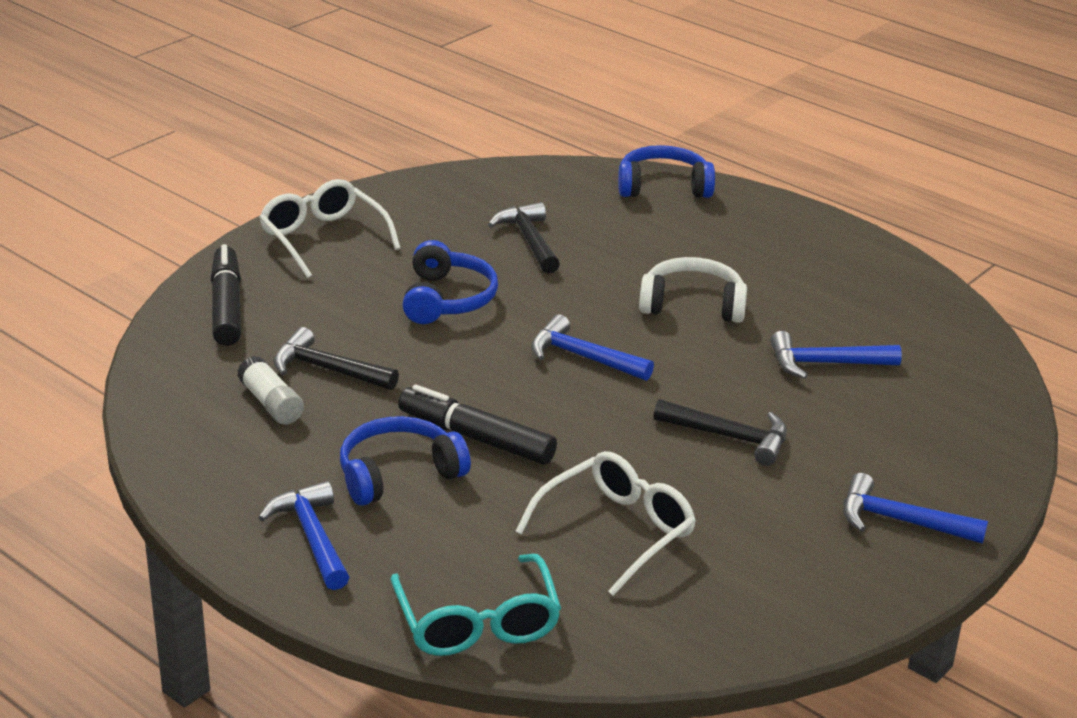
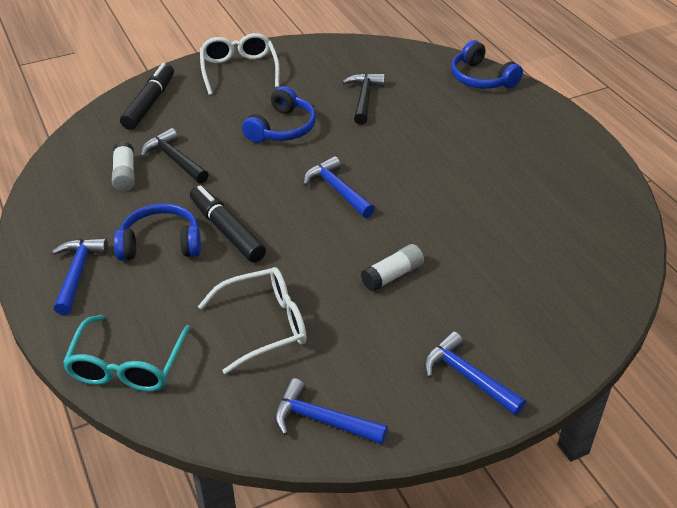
camera: 25 degrees right, 10 degrees up
(663, 187) = (481, 78): blue headphones -> blue headphones turned 150 degrees counterclockwise
(692, 305) = (439, 169): white headphones -> none
(730, 437) = (392, 275): black hammer -> white glue stick
(825, 364) = (500, 236): blue hammer -> blue hammer (321, 420)

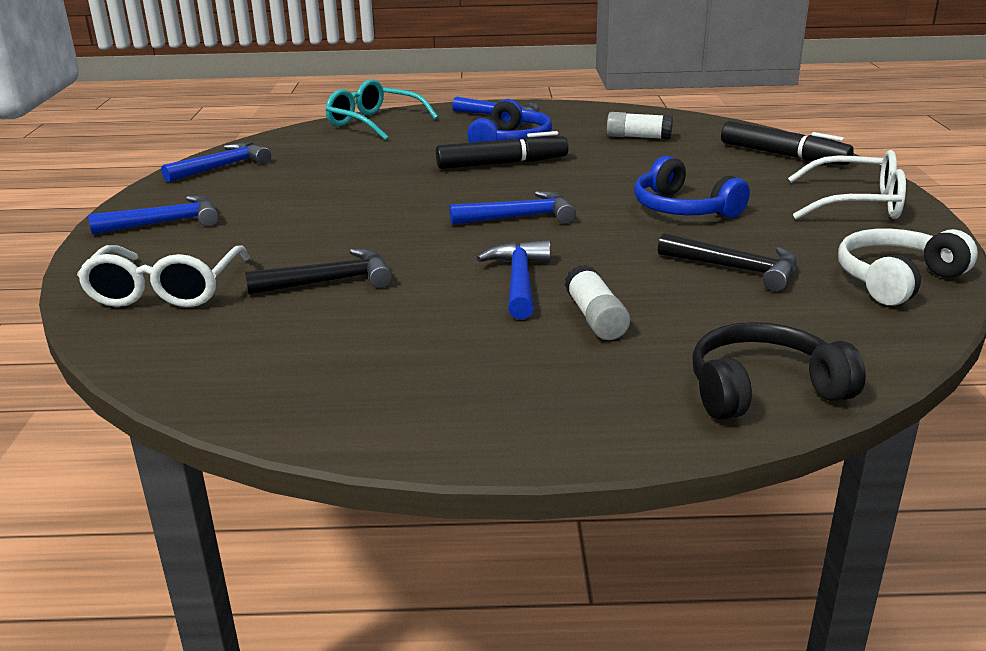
camera: 115 degrees right, 15 degrees down
(174, 159) = (651, 156): black hammer -> black hammer (330, 281)
(265, 325) = (353, 163): white glasses -> white glasses (165, 291)
(345, 54) = (897, 280): none -> white headphones
(392, 275) = (342, 218): white glue stick -> white glue stick (595, 318)
(432, 165) = (519, 281): none -> blue hammer
(481, 78) = (763, 389): blue headphones -> black headphones

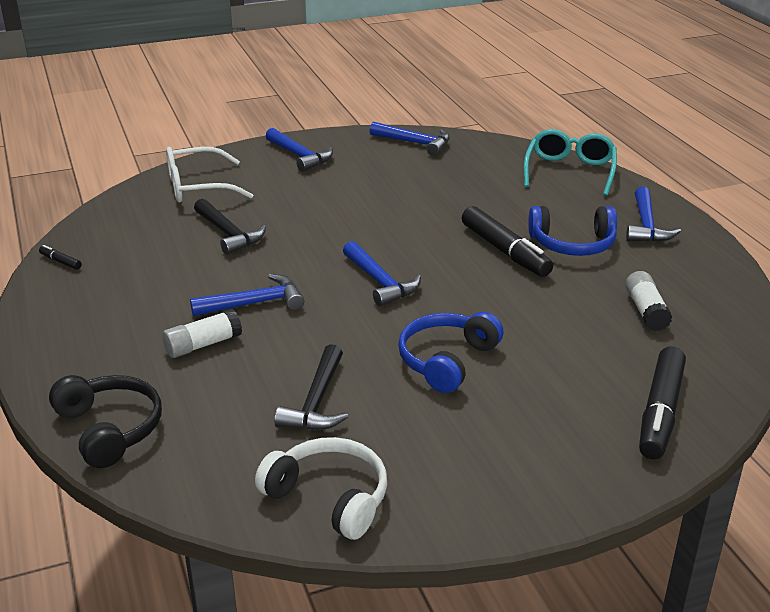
camera: 70 degrees right, 5 degrees up
(284, 412) = (60, 262): none -> black marker
(857, 204) = (526, 471): white glasses -> none

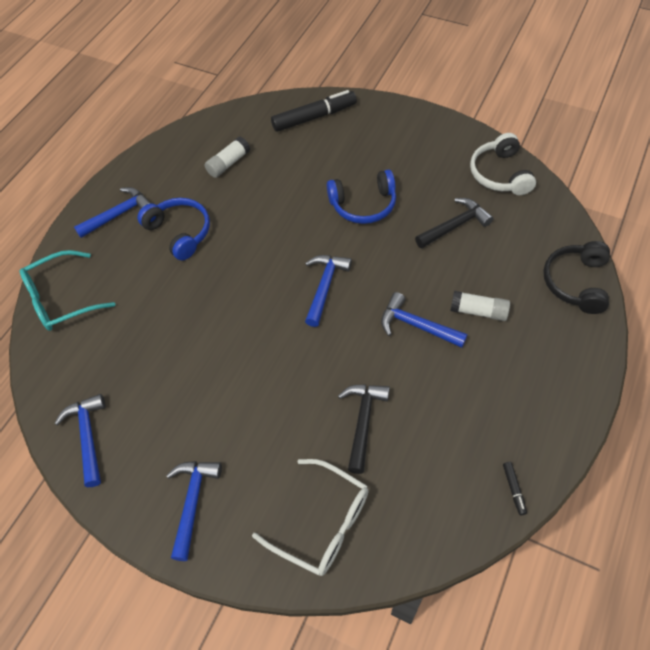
camera: 130 degrees left, 25 degrees up
(505, 251) = (222, 257): black marker -> none

